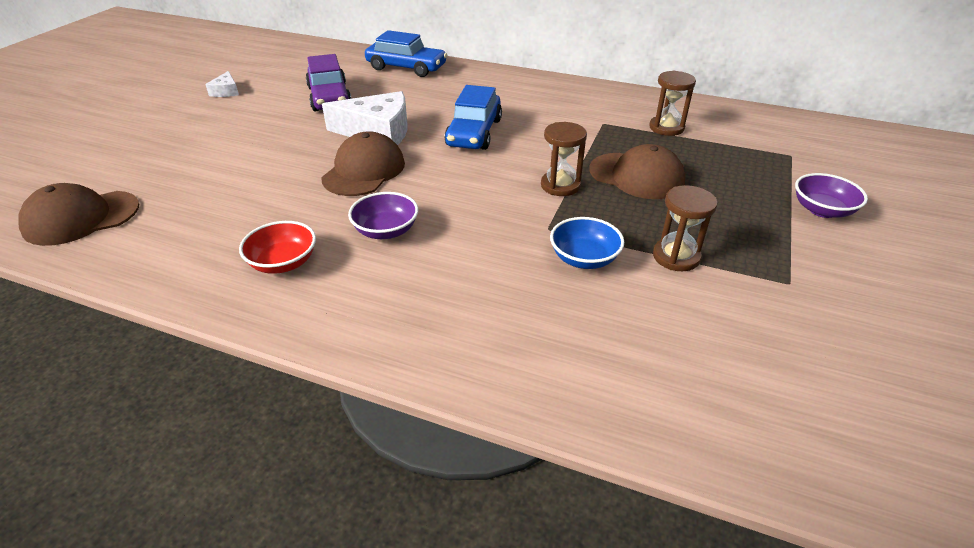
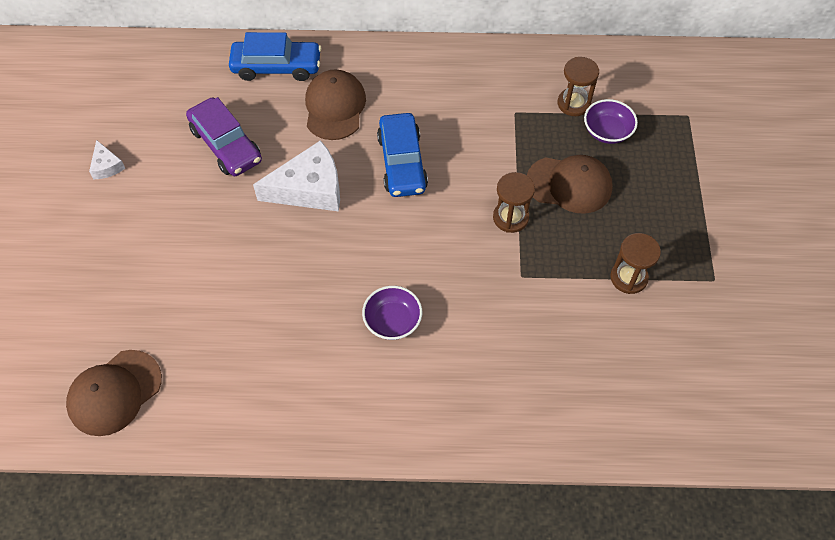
camera: 20 degrees left, 20 degrees up
(283, 263) = (331, 384): red bowl -> none
(364, 171) = (330, 250): brown cap -> brown cap (335, 107)
(584, 258) = (562, 302): blue bowl -> none
(822, 210) = (724, 185): purple bowl -> purple bowl (607, 131)

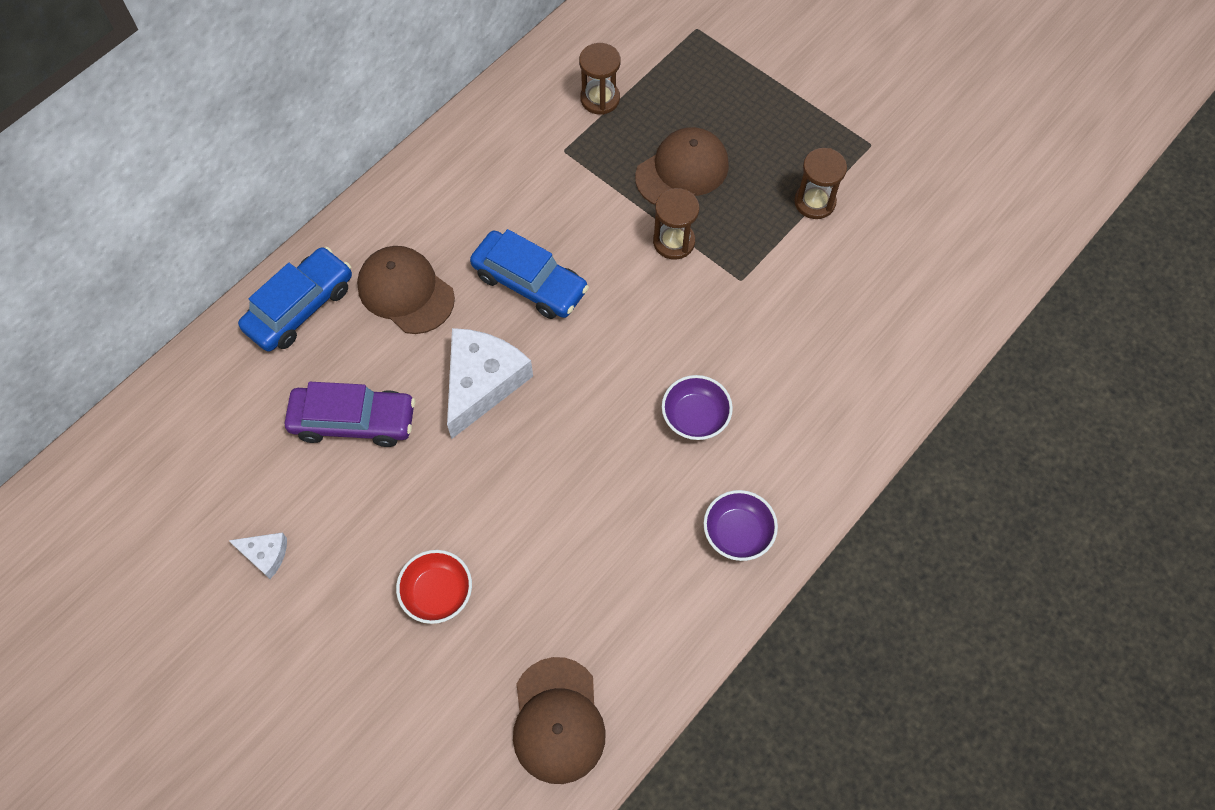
camera: 50 degrees left, 5 degrees up
(149, 267) = (437, 593): none -> red bowl
(607, 131) = (655, 98): purple bowl -> purple bowl (738, 533)

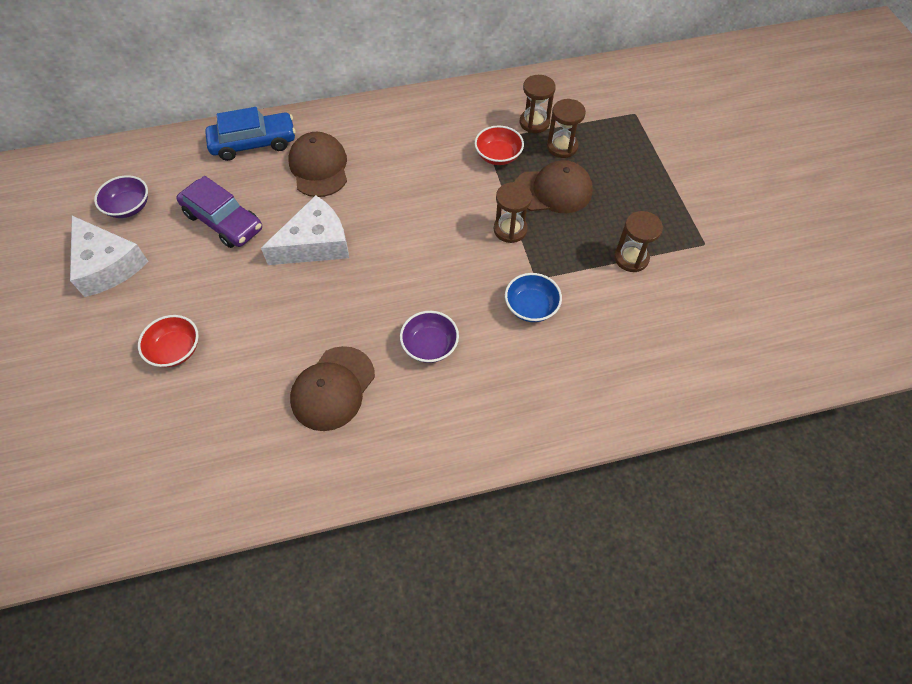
camera: 35 degrees right, 5 degrees down
(265, 554) = (107, 265): white cheese -> white cheese, size x2.08
(529, 283) = (396, 203): blue car -> none
(558, 720) = (169, 481): brown cap -> brown cap (333, 388)
(593, 162) = (498, 156): none -> red bowl
(652, 112) = (562, 147): none -> brown hourglass
(738, 533) = (392, 440): purple bowl -> purple bowl (129, 207)
(760, 314) = (531, 307): none -> blue bowl

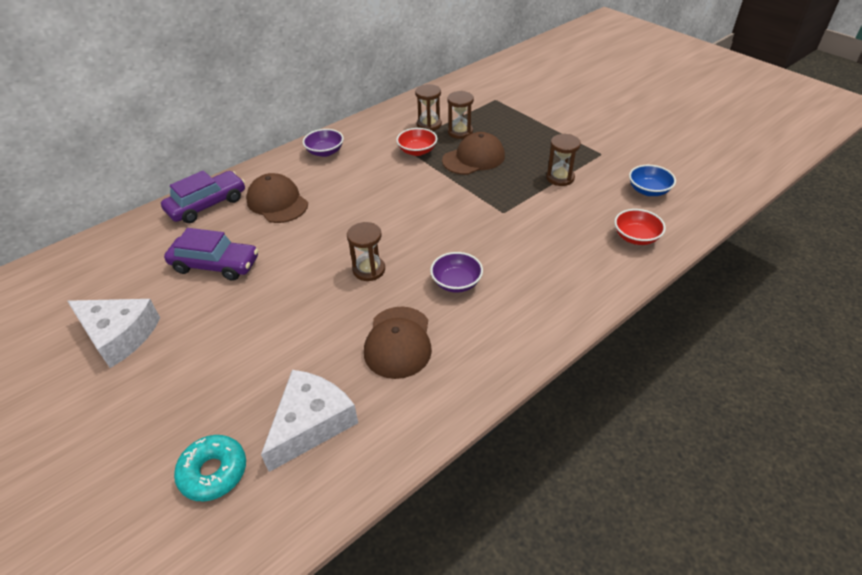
camera: 25 degrees left, 15 degrees down
(110, 443) = (213, 472): none -> turquoise donut
(129, 207) = (114, 286): purple bowl -> purple bowl (325, 152)
(175, 350) = (232, 372): red bowl -> red bowl (636, 237)
(254, 143) = (207, 205): blue car -> purple car
(315, 243) = (310, 251): white cheese -> white cheese (311, 423)
(510, 229) = (461, 190): brown hourglass -> brown hourglass (369, 270)
(531, 307) = (514, 230): blue bowl -> blue bowl (648, 190)

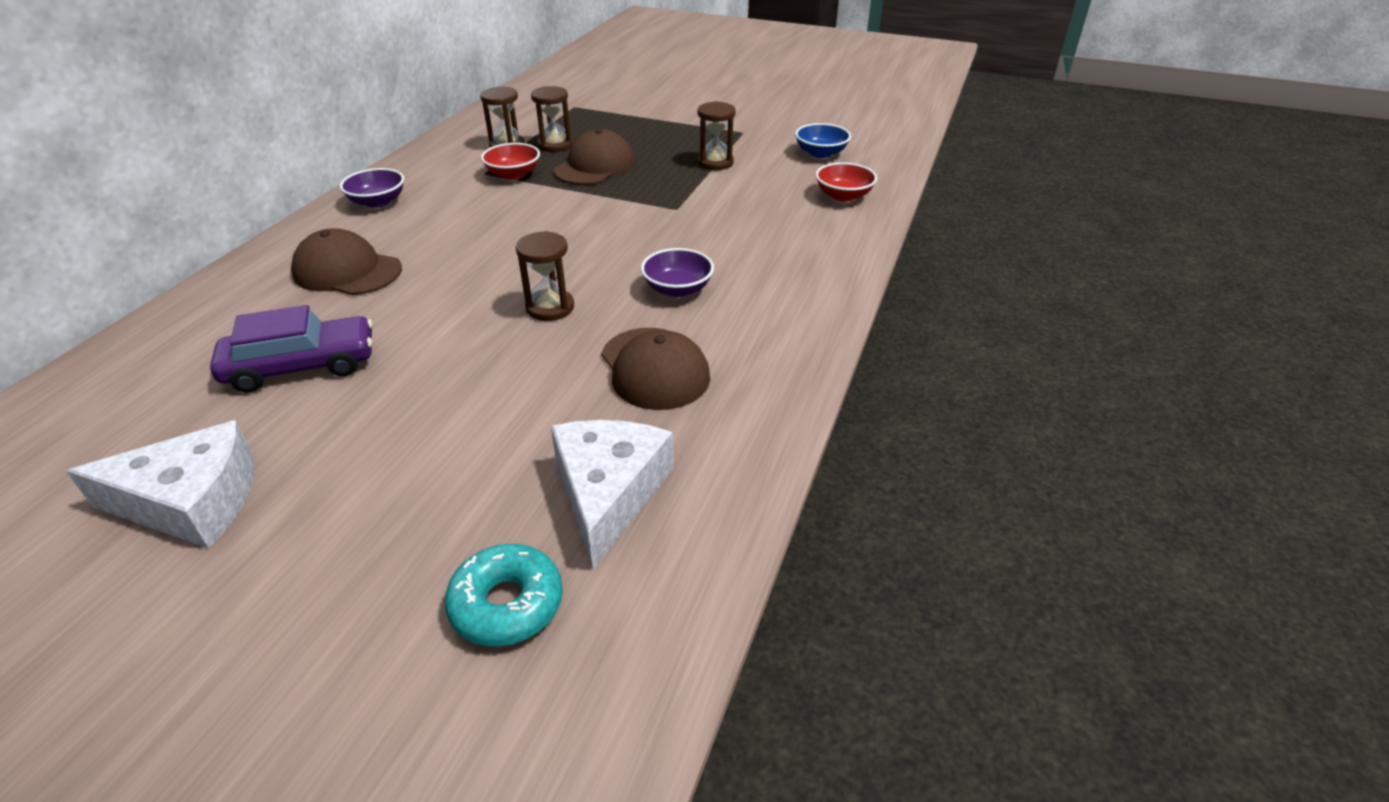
camera: 30 degrees left, 5 degrees down
(207, 205) = (227, 301): purple car -> none

